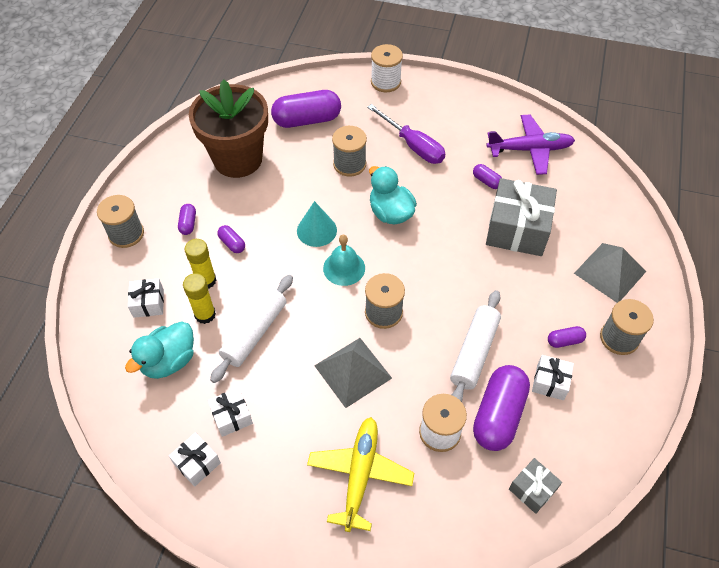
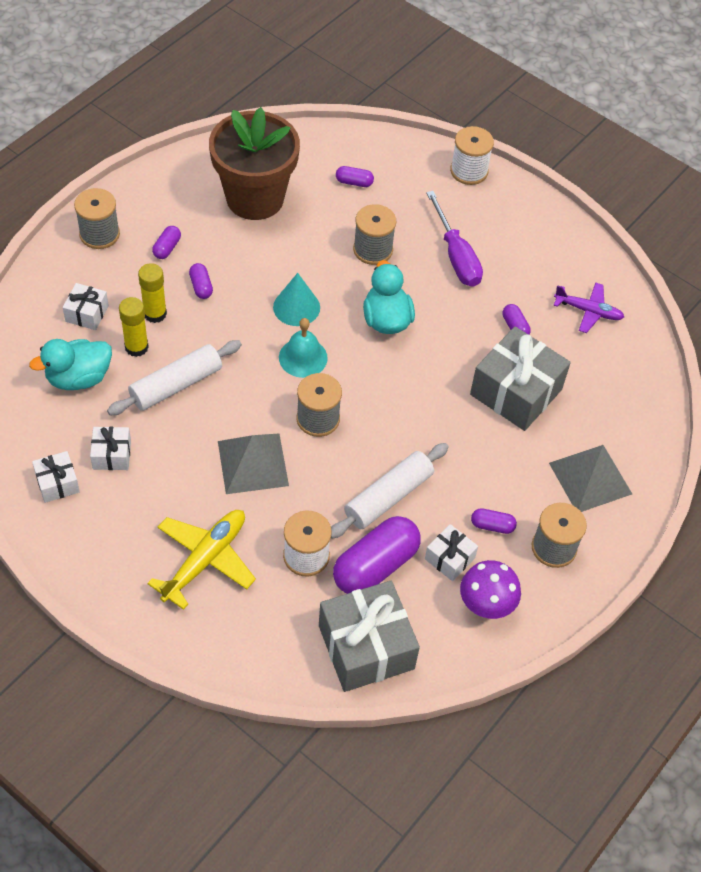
camera: 20 degrees right, 0 degrees up
(307, 120) = (354, 182): purple capsule -> purple capsule, size x0.46
(529, 149) = (588, 311): purple plane -> purple plane, size x0.66
(532, 489) = (366, 647): grey gift -> grey gift, size x2.00
(600, 409) = (485, 606): none -> purple mushroom

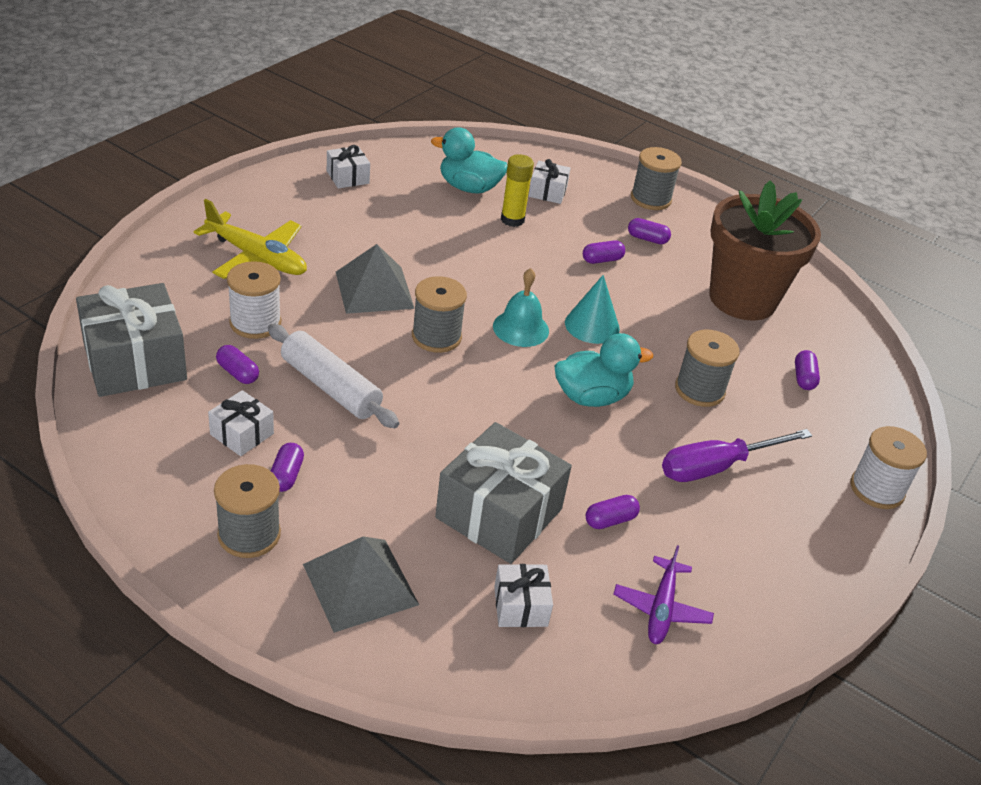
camera: 85 degrees right, 15 degrees down
(79, 378) = (469, 188): turquoise duck -> turquoise duck turned 45 degrees counterclockwise
(112, 455) = (380, 205): white gift -> white gift (520, 606)
(155, 314) = (557, 231): yellow glue stick -> none
(176, 385) = (469, 243): white rolling pin -> none
(375, 566) = (237, 373): purple capsule -> purple capsule, size x0.46
(485, 606) = (171, 462): purple mushroom -> none

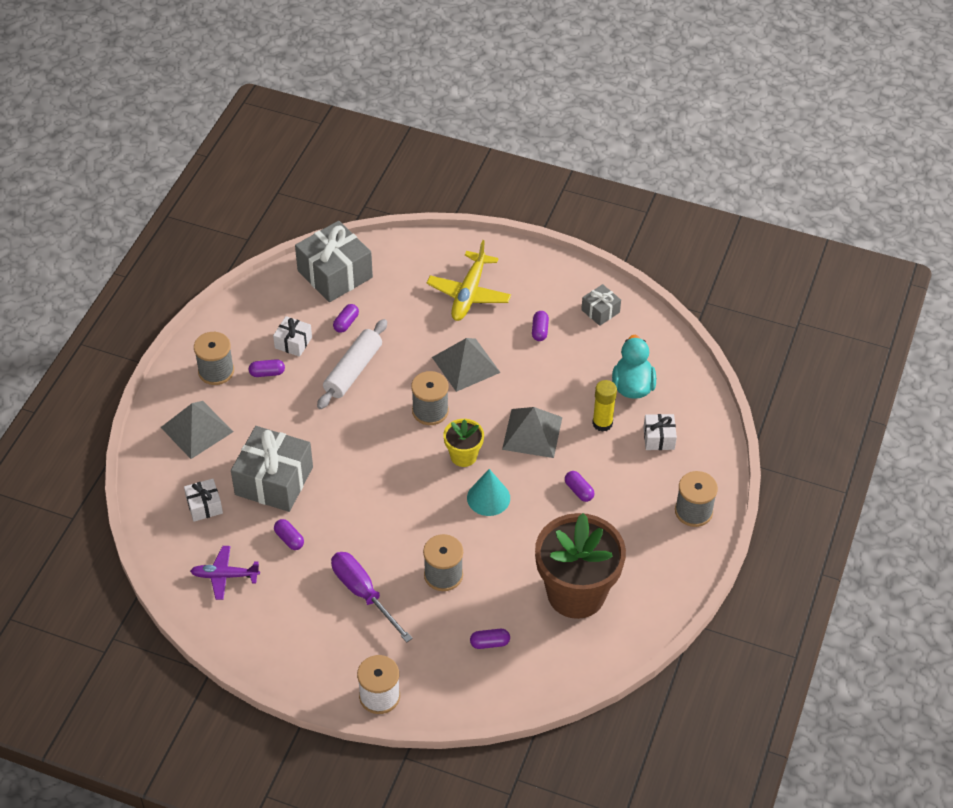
camera: 80 degrees right, 10 degrees up
(255, 323) = (398, 315): white spool -> none
(347, 177) = (600, 311): white gift -> grey gift
(506, 269) = (532, 433): none -> grey pyramid
(521, 328) = (463, 456): turquoise bell -> yellow flower pot
(592, 397) = (406, 510): turquoise duck -> none
(647, 239) = (627, 517): purple capsule -> purple capsule (540, 331)

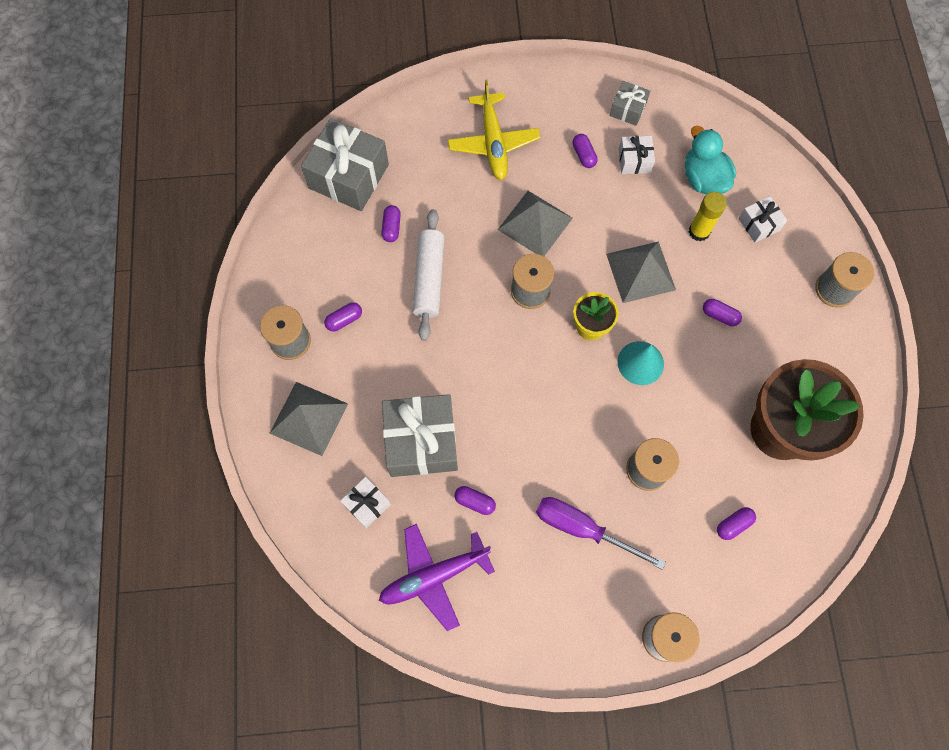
camera: 25 degrees left, 20 degrees up
(225, 576) = (434, 576): purple plane -> purple plane, size x1.53
(293, 342) = (351, 273): white gift -> white gift (634, 160)

